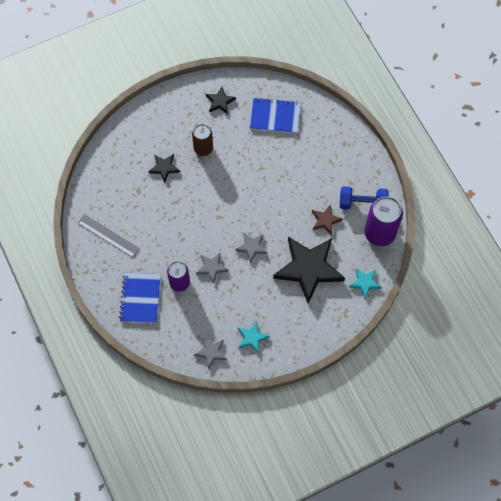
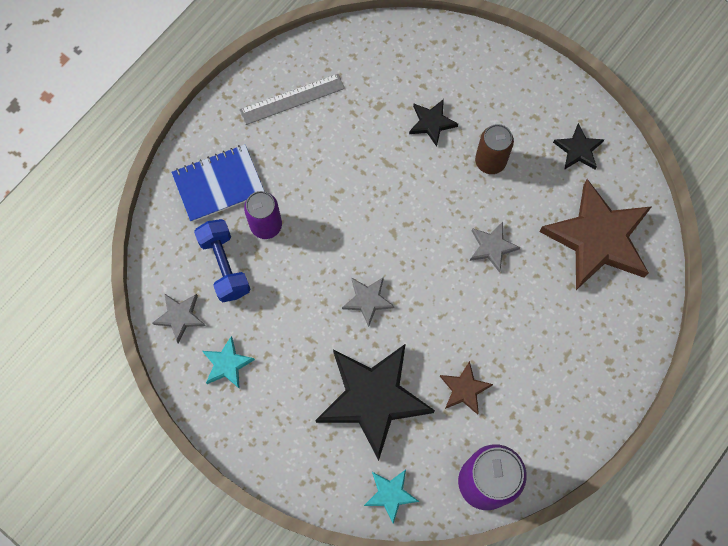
camera: 65 degrees right, 5 degrees up
(108, 235) = (292, 99): grey ruler -> grey ruler turned 60 degrees clockwise
(211, 268) = (309, 258): grey star -> grey star (492, 247)
(275, 116) = (598, 238): blue notebook -> brown star
(362, 203) = (522, 434): blue dumbbell -> blue dumbbell (225, 265)

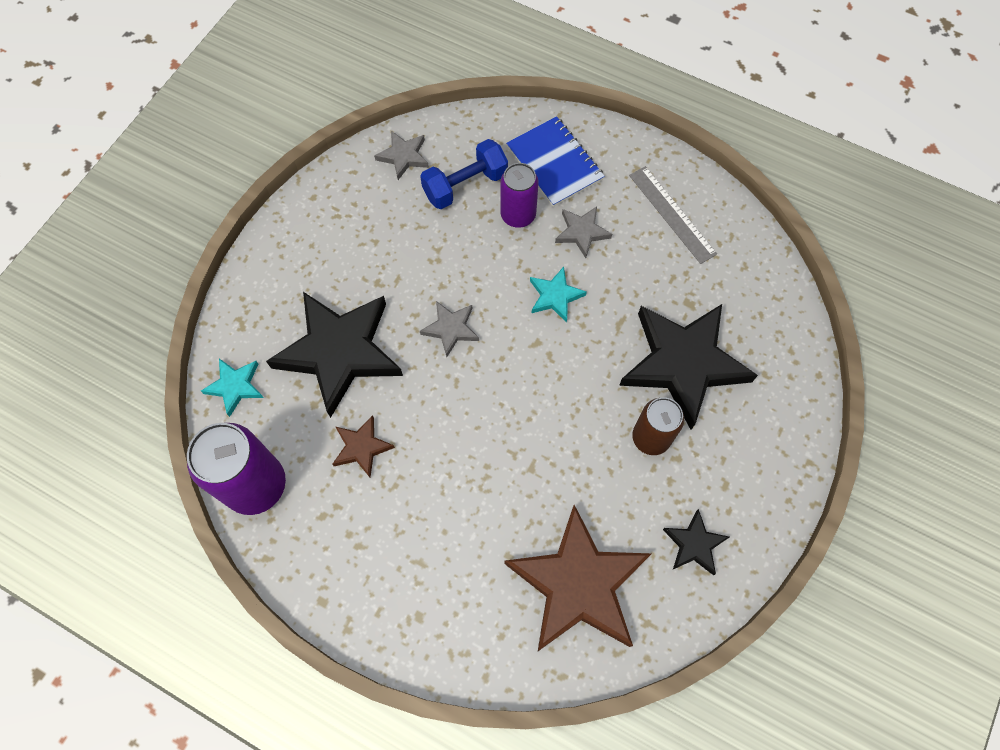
camera: 80 degrees right, 5 degrees down
(227, 364) = (359, 207): turquoise star -> turquoise star (555, 296)
(431, 123) = (683, 364): black star -> black star, size x2.20
(492, 247) = (540, 455): grey star -> grey star (582, 232)

